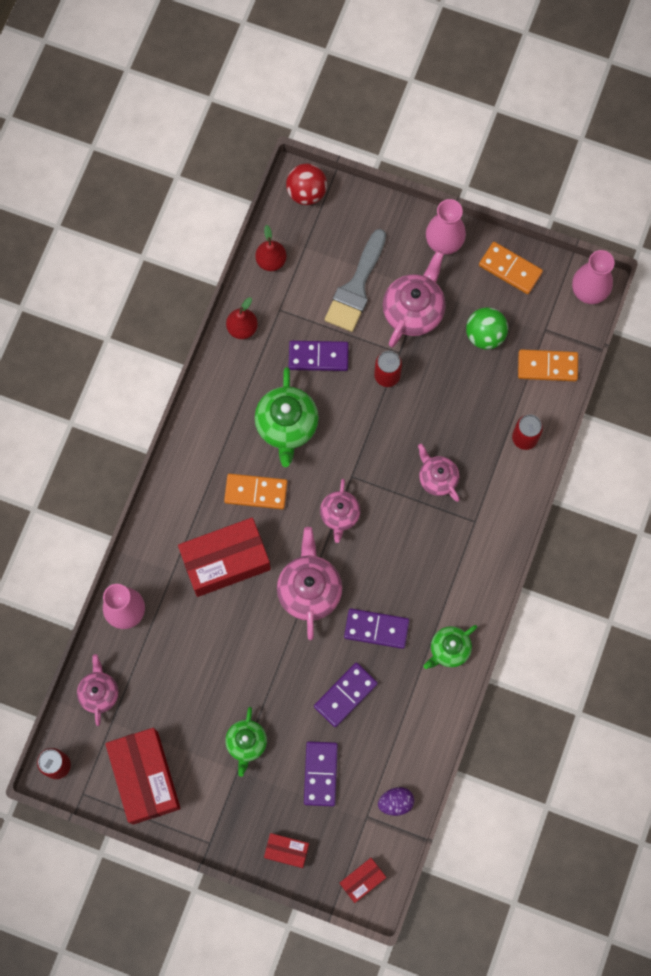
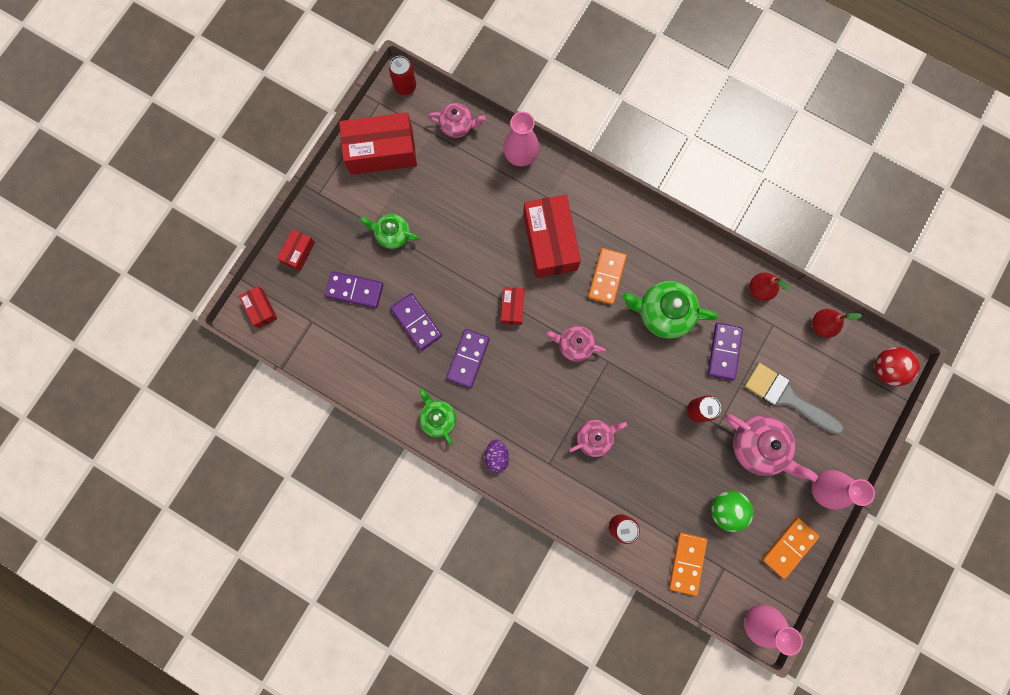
camera: 100 degrees right, 5 degrees up
(309, 590) = (512, 307): pink teapot -> red box
(395, 802) = (318, 348): purple egg -> purple egg (497, 456)

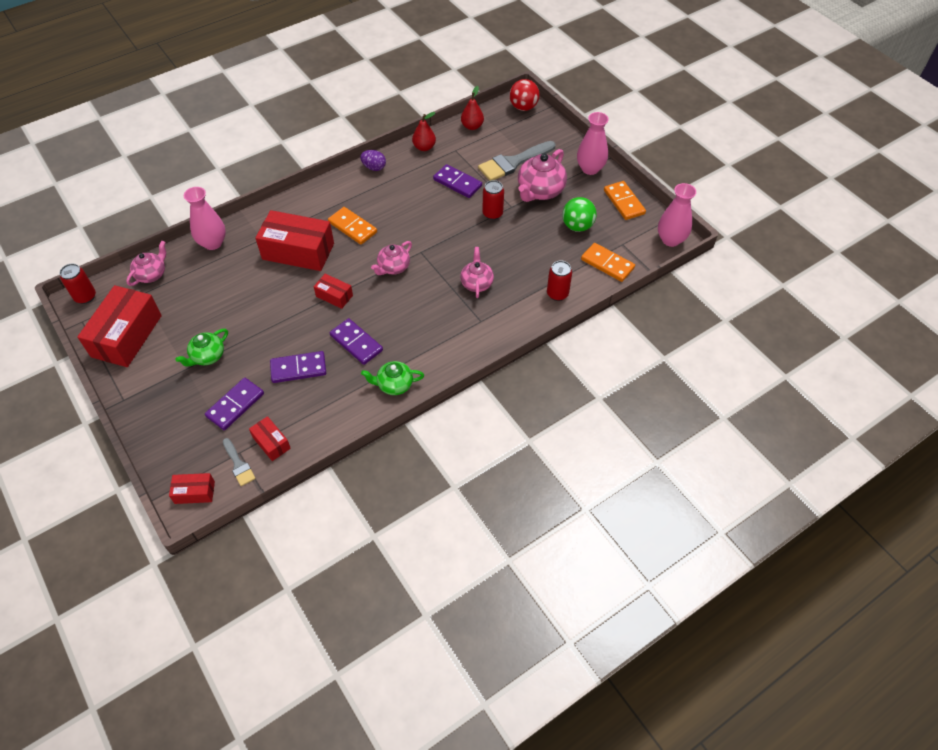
camera: 65 degrees left, 25 degrees down
(298, 252) = (165, 438): red box -> red box (271, 443)
(300, 329) = (238, 464): none -> grey brush
(497, 456) = (453, 354): purple egg -> purple egg (374, 167)
(663, 313) = (405, 205): green teapot -> none
(758, 446) = (540, 191): pink teapot -> pink teapot turned 150 degrees clockwise

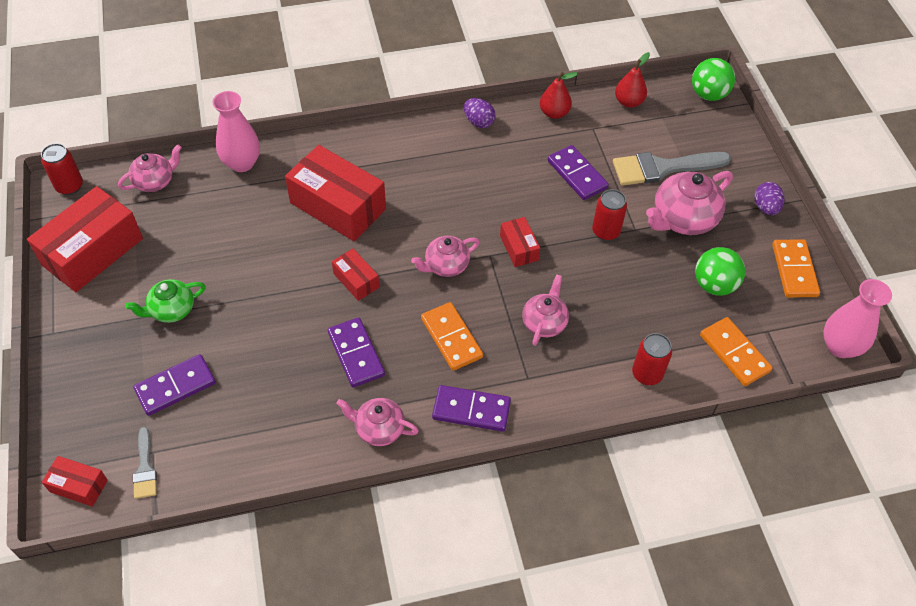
camera: 20 degrees right, 0 degrees up
(271, 443) = (196, 453): red box -> red box (519, 248)
(298, 368) = (271, 364): purple domino -> purple domino (471, 410)
(352, 227) = (418, 195): orange domino -> orange domino (451, 338)
(394, 385) = (379, 429): green teapot -> pink teapot
(523, 107) = (708, 94): red ball -> green ball
(590, 169) = (765, 208): pink vase -> purple egg

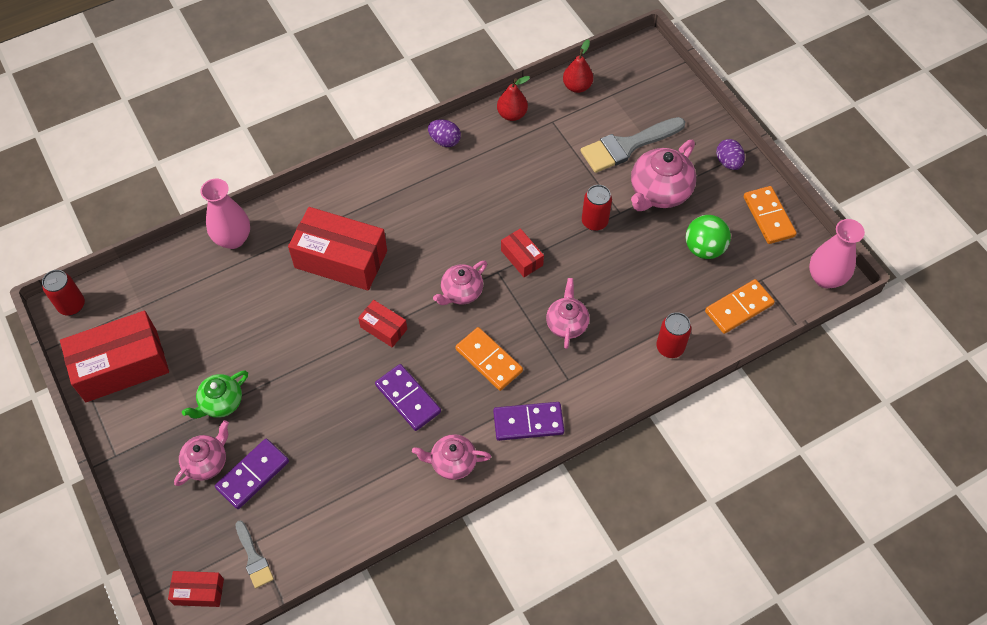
camera: 15 degrees left, 5 degrees up
(92, 251) = (121, 365): red box -> red box turned 45 degrees clockwise
(155, 181) = (155, 279): pink teapot -> pink teapot (207, 462)
(577, 174) = (552, 172): purple domino -> none
(708, 94) = (647, 61): green ball -> none
(734, 353) = (738, 308): orange domino -> orange domino turned 75 degrees counterclockwise

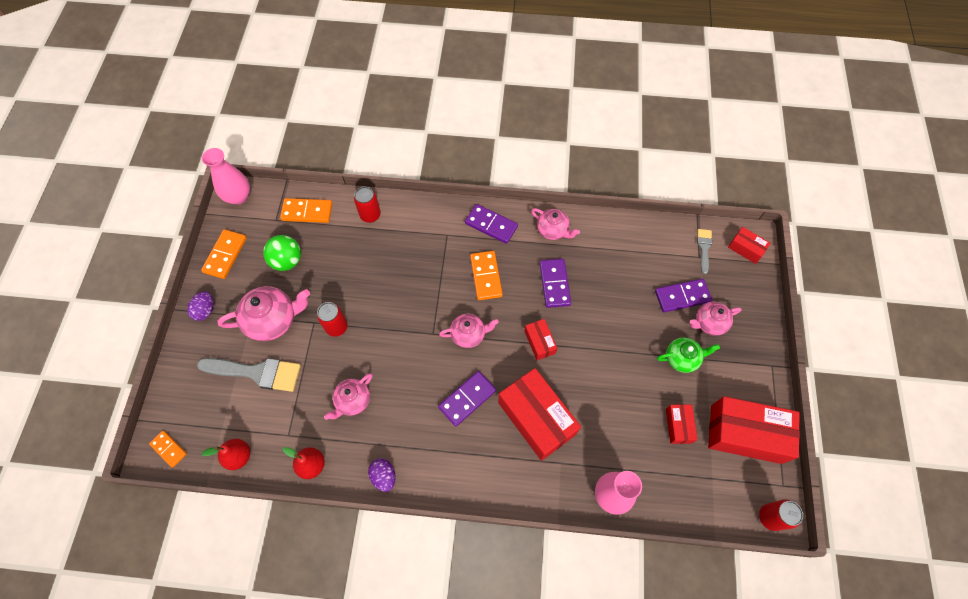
camera: 145 degrees left, 5 degrees up
(418, 236) = (467, 399): none -> purple domino
(521, 258) = (408, 333): red box -> red box (678, 426)
(567, 323) = (418, 268): pink teapot -> pink teapot (353, 401)
(637, 60) = (168, 449): none -> orange domino

